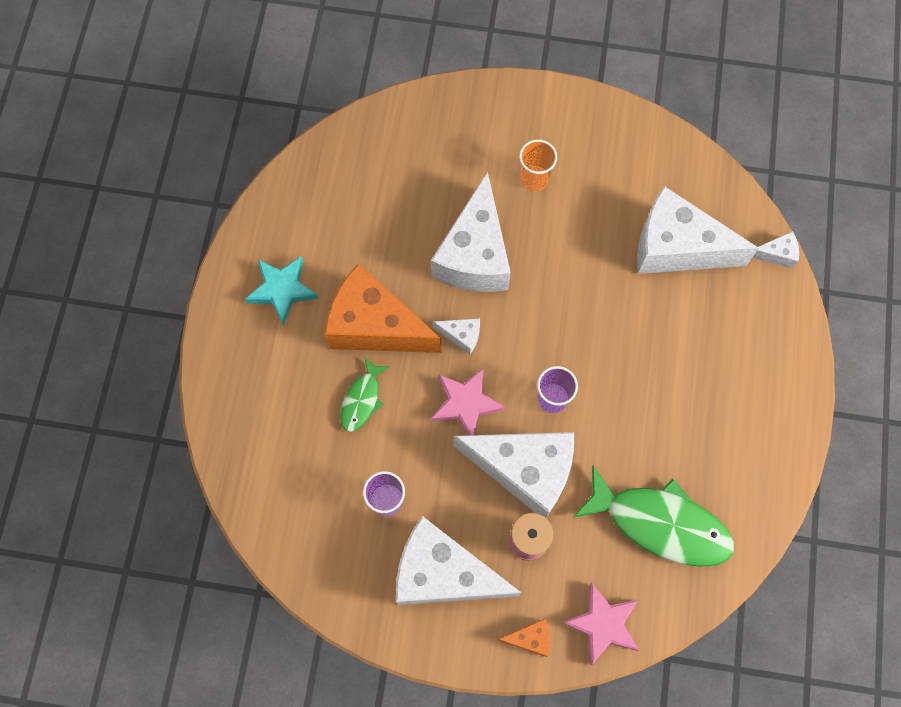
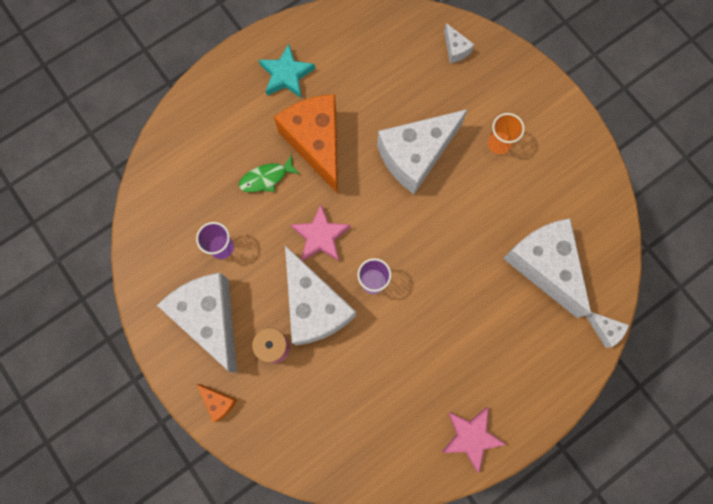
camera: 45 degrees right, 5 degrees up
(461, 336) = (359, 195): white cheese -> white cheese (455, 49)
(602, 624) = (266, 437): pink star -> pink star (471, 437)
(660, 523) = (359, 415): green fish -> none

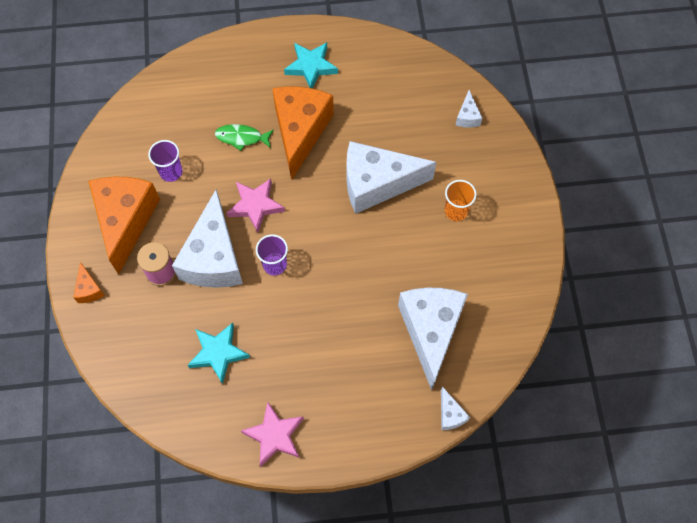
camera: 30 degrees right, 10 degrees down
(210, 318) = (126, 221): white cheese -> orange cheese
(375, 392) = (218, 353): none -> turquoise star

